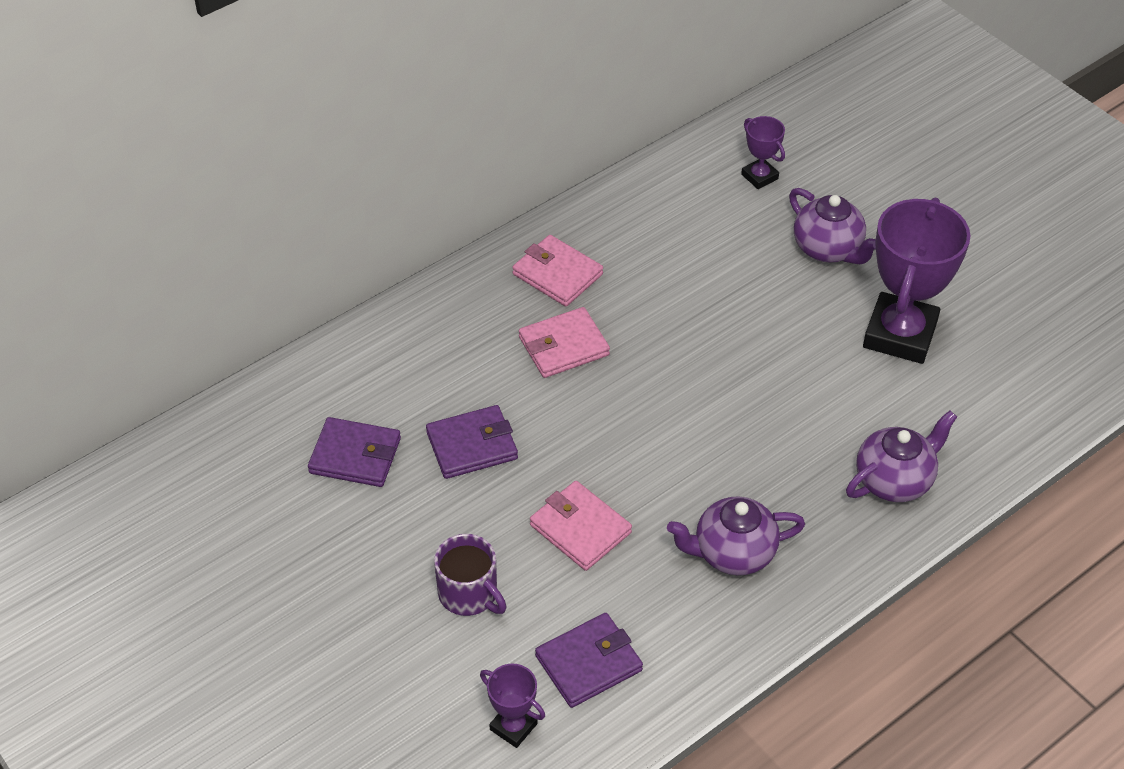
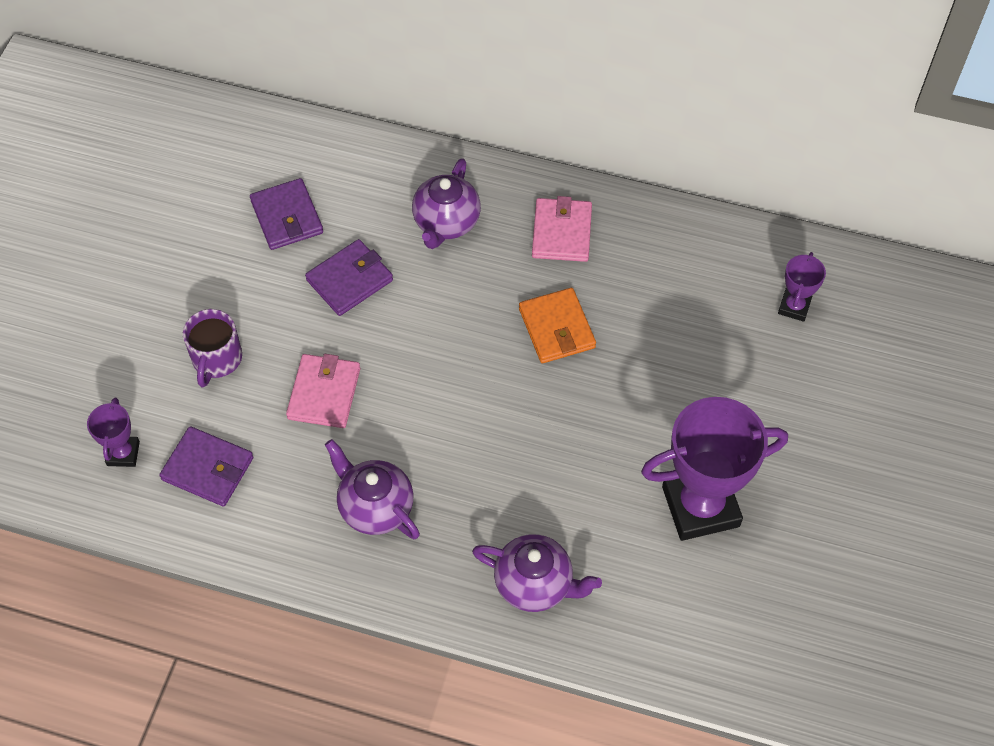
camera: 55 degrees right, 10 degrees up
(472, 445) = (350, 280): purple wallet -> purple wallet turned 75 degrees counterclockwise
(563, 346) = (491, 280): pink wallet -> none
(652, 330) = (556, 328): none -> orange wallet
(828, 249) = (753, 402): purple teapot -> purple teapot (446, 223)

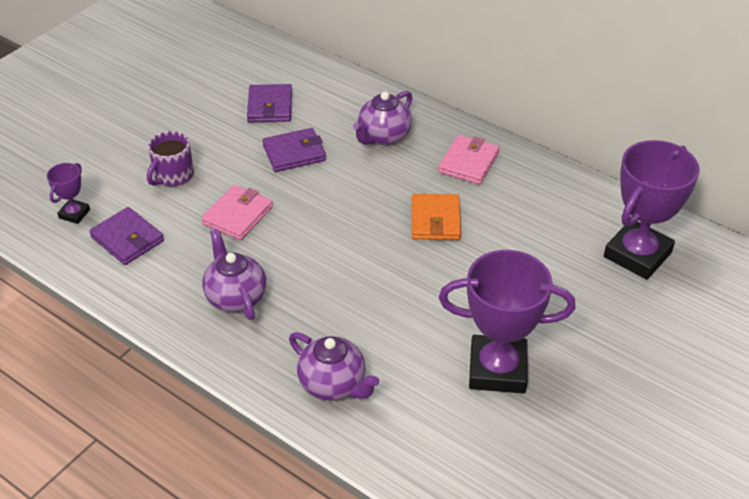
camera: 20 degrees right, 15 degrees down
(794, 307) = (637, 255): purple trophy -> purple trophy, size x2.12

